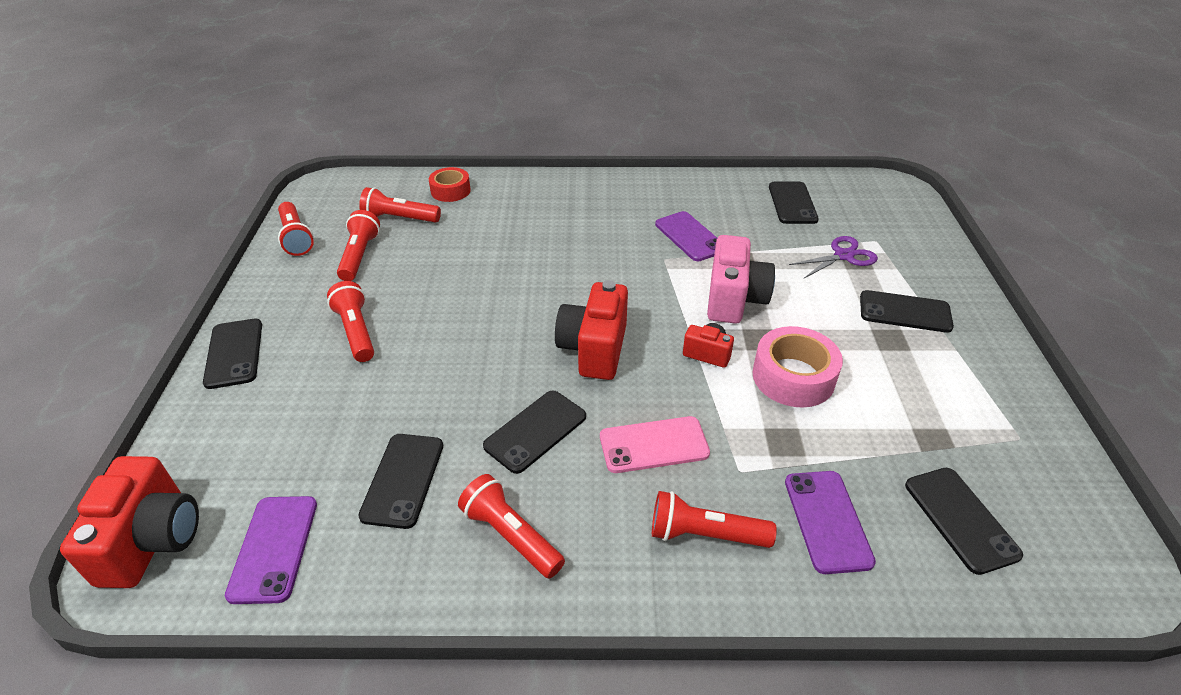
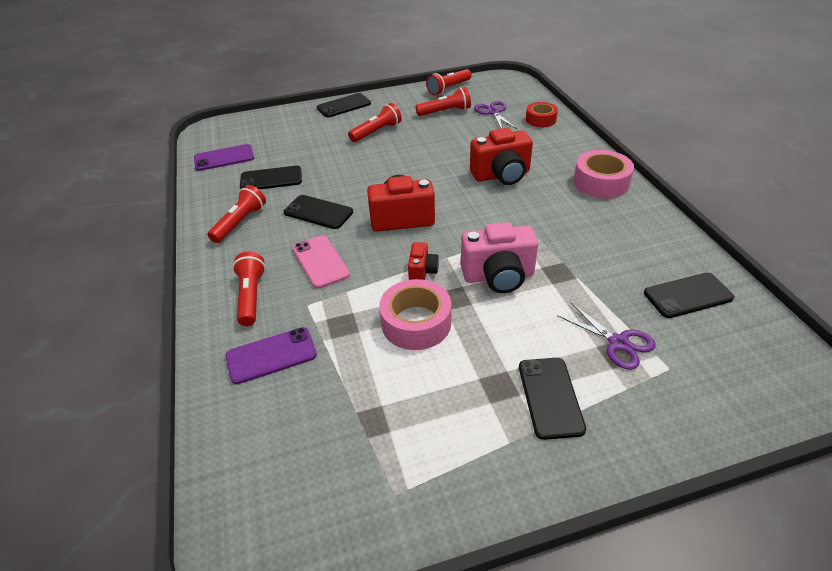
camera: 75 degrees right, 0 degrees up
(152, 540) = (225, 129): red camera -> red camera (501, 175)
(400, 218) = (493, 112): red flashlight -> purple scissors
(605, 192) = (601, 182): none -> pink tape
(690, 236) = (572, 238): purple phone -> none
(960, 519) = (286, 439): black phone -> none

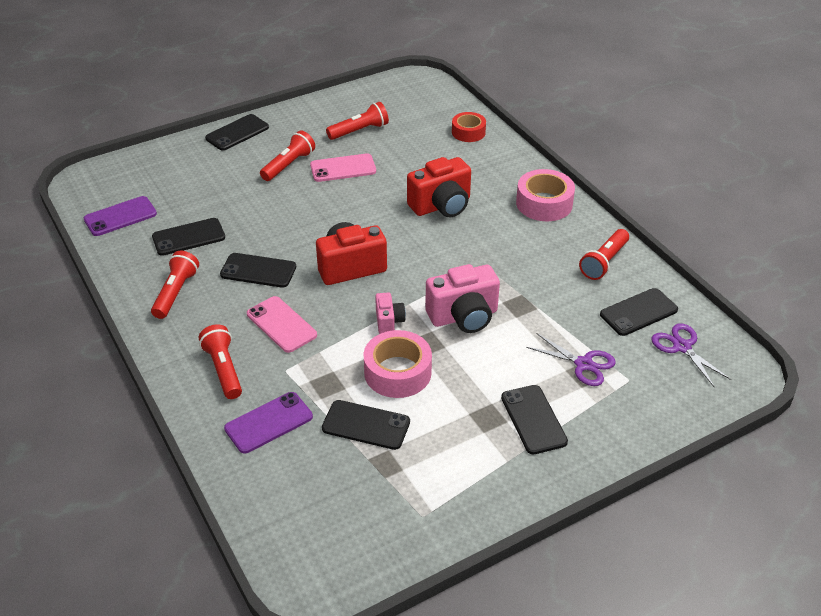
camera: 15 degrees left, 0 degrees up
(366, 374) = (366, 425): none -> black phone
(422, 138) = (343, 168): none -> pink phone
(422, 272) = (389, 321): red camera -> pink camera
(448, 88) = (355, 98): red flashlight -> red flashlight (604, 262)
(493, 112) = (414, 127): purple scissors -> purple scissors (682, 347)

